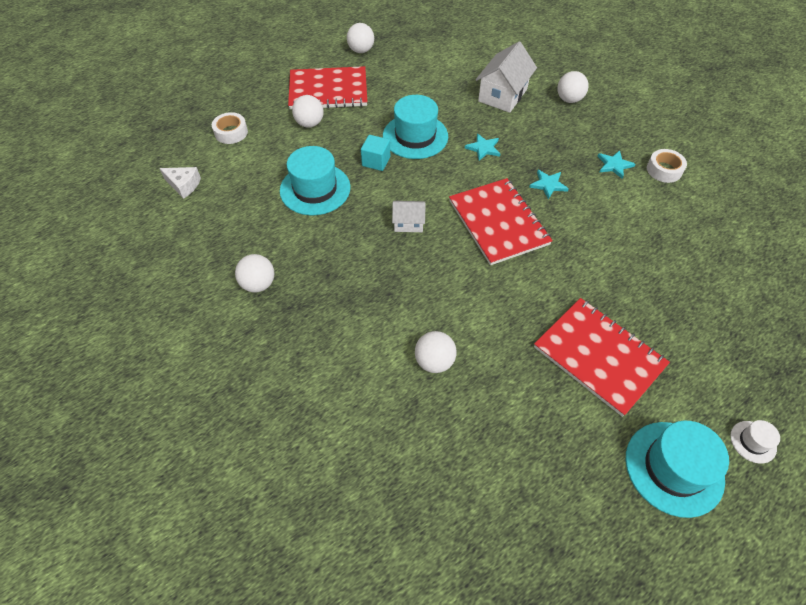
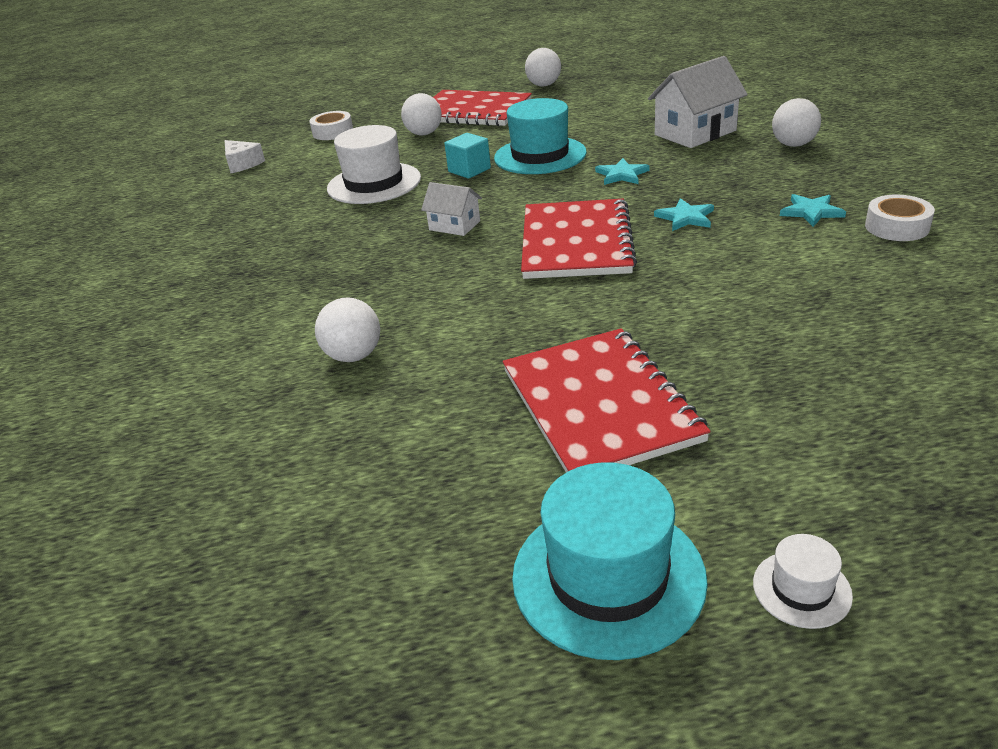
camera: 30 degrees right, 20 degrees down
(258, 284) = (228, 248): white ball -> none
(315, 189) = (374, 183): turquoise hat -> white hat

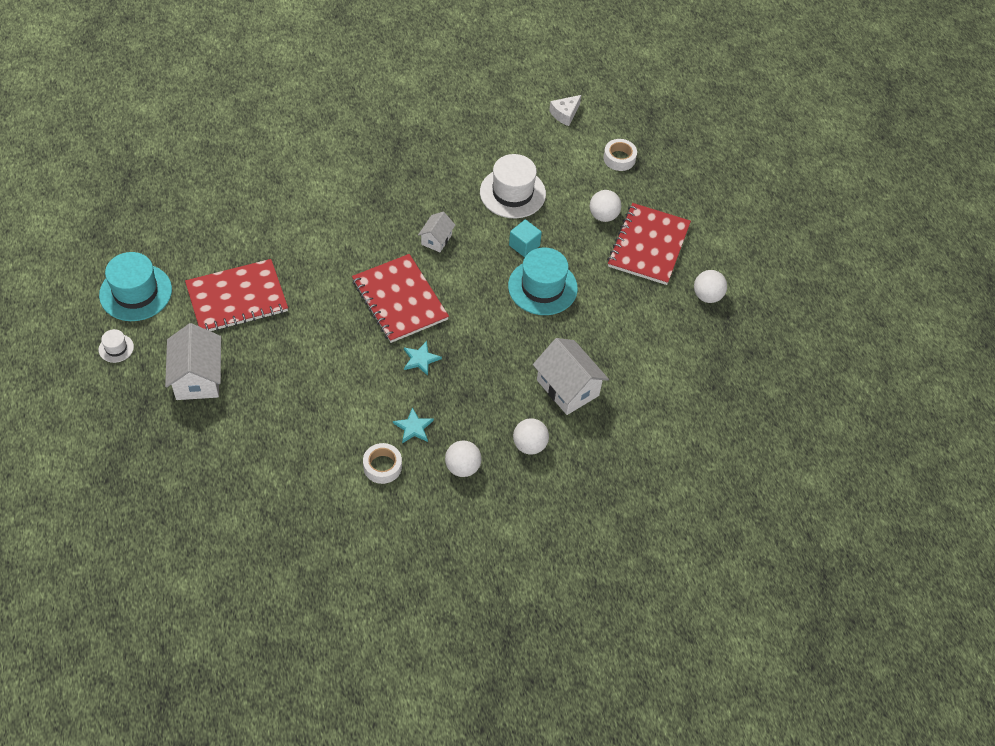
camera: 80 degrees right, 20 degrees up
(354, 356) = (299, 203): white ball -> white ball (462, 467)
(576, 242) = (399, 300): red notebook -> red notebook turned 60 degrees clockwise
(622, 174) = (496, 333): turquoise star -> none
(825, 432) = (198, 377): none -> white house

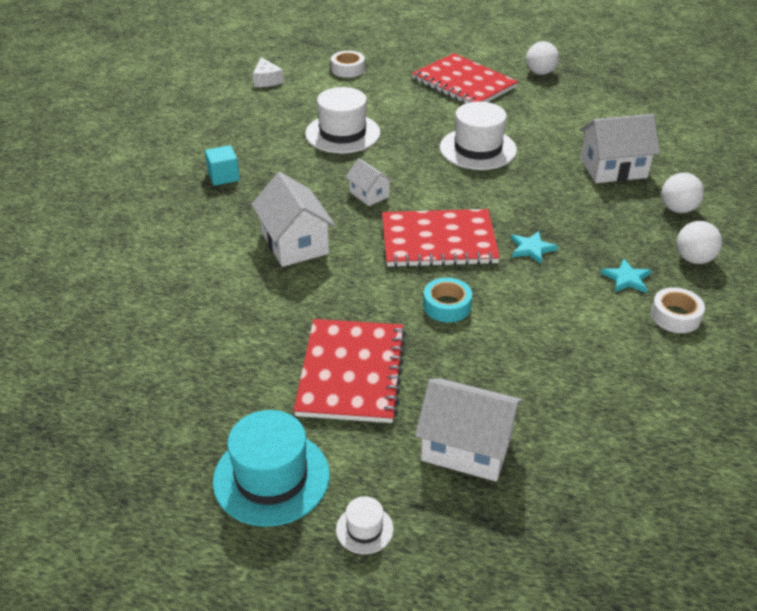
camera: 60 degrees left, 15 degrees down
(327, 327) = (447, 306): none -> turquoise tape
(353, 219) = (294, 243): none -> white house
(524, 245) = (417, 145): turquoise cube -> turquoise cube (223, 176)
(542, 287) = (478, 149): turquoise hat -> white hat
(603, 216) = (411, 95): white ball -> none

